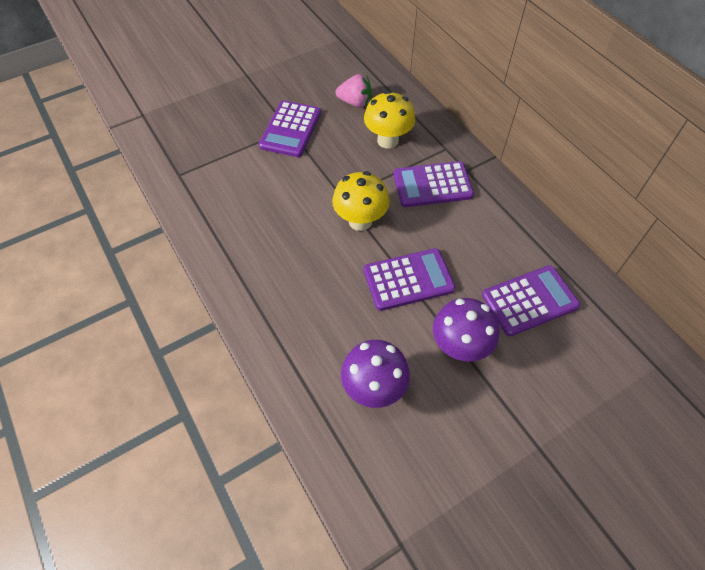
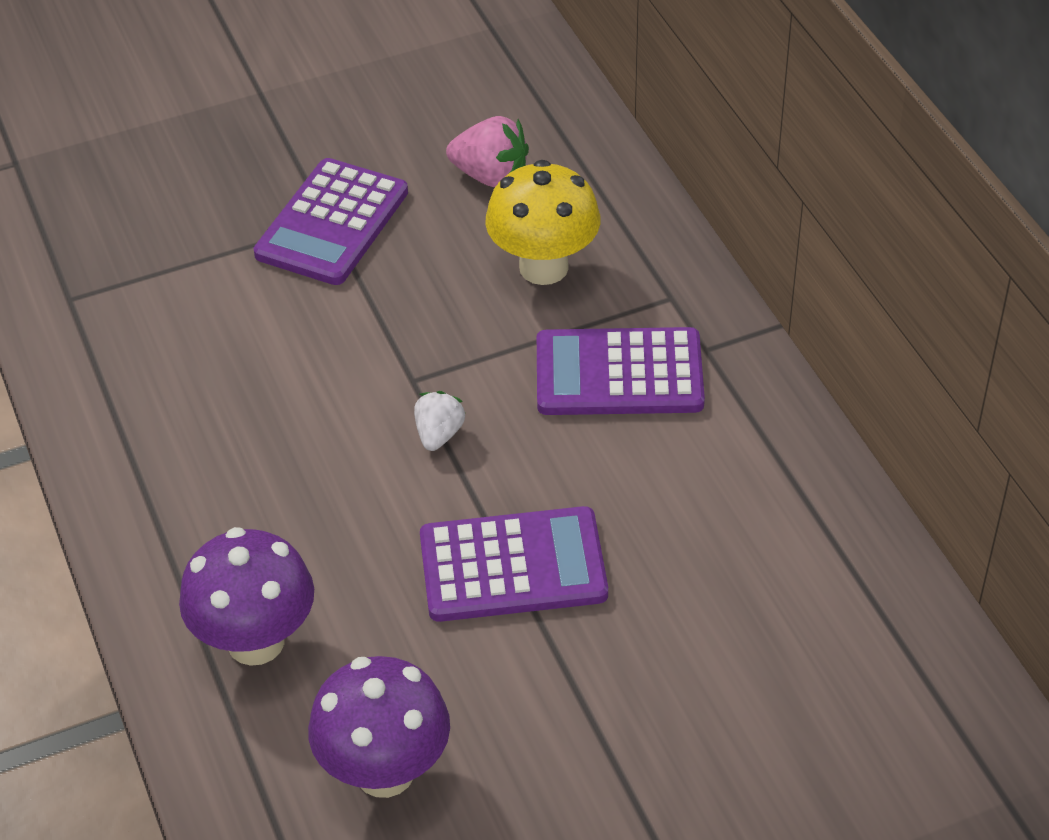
camera: 10 degrees right, 10 degrees down
(360, 221) = (439, 434): yellow mushroom -> white strawberry
(459, 347) = (586, 712): purple mushroom -> purple mushroom (256, 641)
(529, 301) = (766, 638): purple calculator -> none

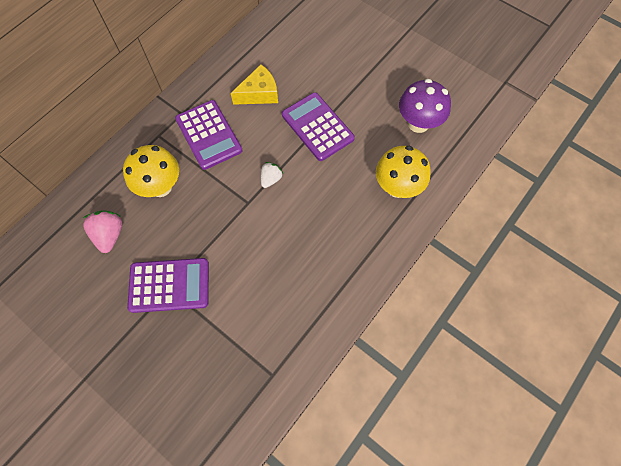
camera: 120 degrees left, 20 degrees up
(256, 641) = (397, 187): purple mushroom -> yellow mushroom
(439, 434) = (271, 179): white strawberry -> white strawberry turned 135 degrees clockwise
(677, 497) = (259, 93): none -> yellow cheese

